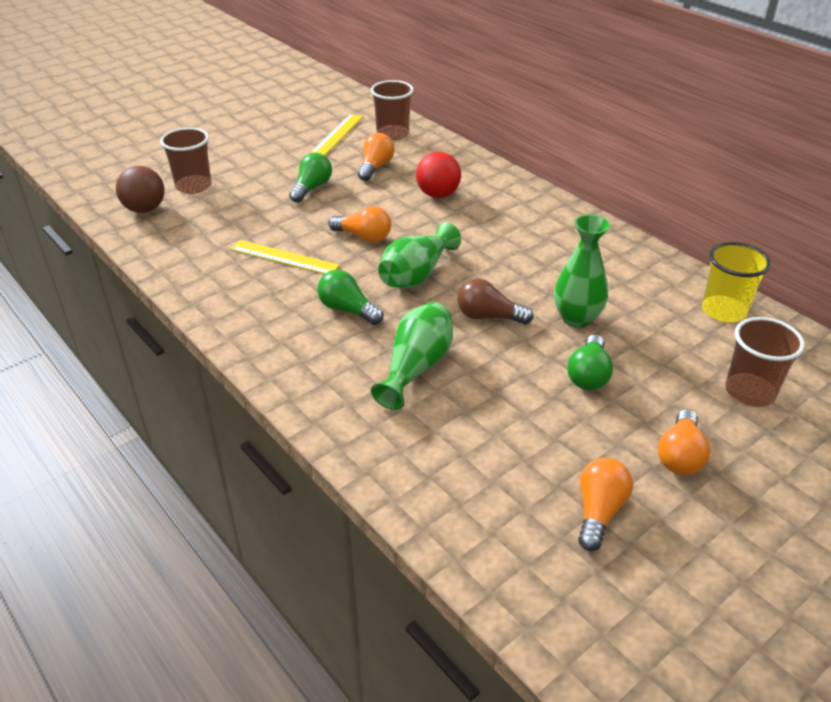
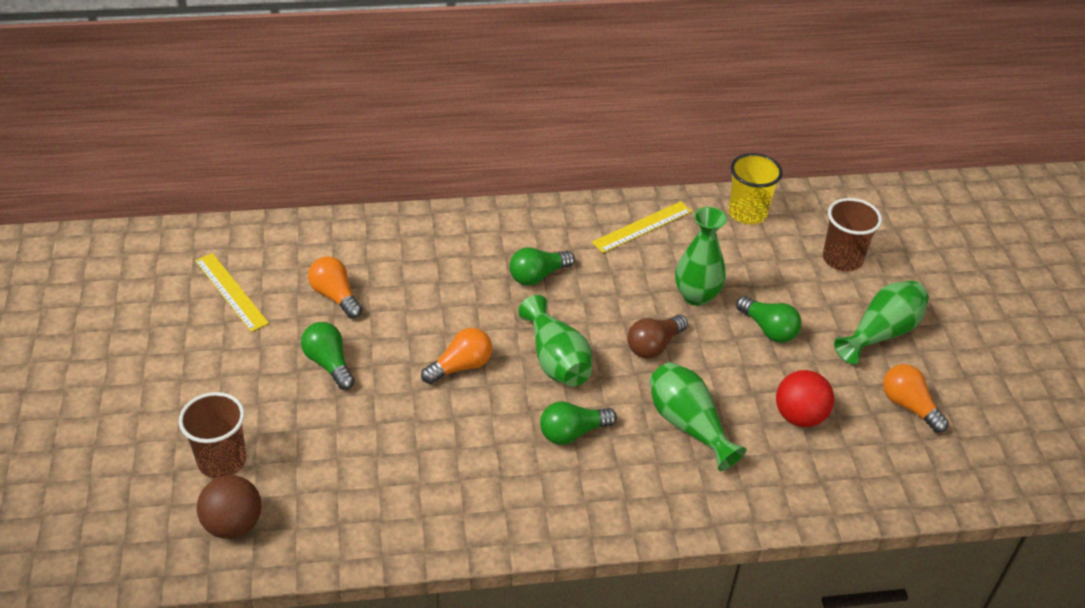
camera: 60 degrees left, 5 degrees up
(284, 258) = (445, 442): yellow ruler -> yellow ruler (642, 227)
(392, 134) = (278, 250): brown cup -> none
(438, 194) = (434, 278): red ball -> red ball (799, 416)
(496, 234) = (538, 276): none -> green light bulb
(680, 455) = (881, 333): orange light bulb -> green vase

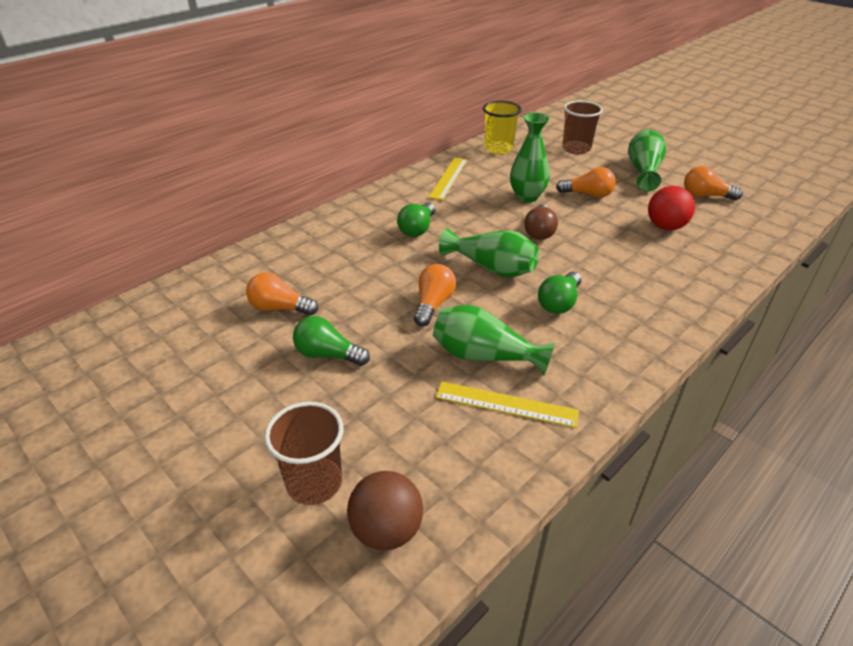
camera: 35 degrees left, 5 degrees down
(231, 292) = (178, 349): yellow ruler -> yellow ruler (506, 404)
(688, 425) = (618, 262): green vase -> green vase (484, 356)
(768, 329) = (588, 194): green light bulb -> orange light bulb

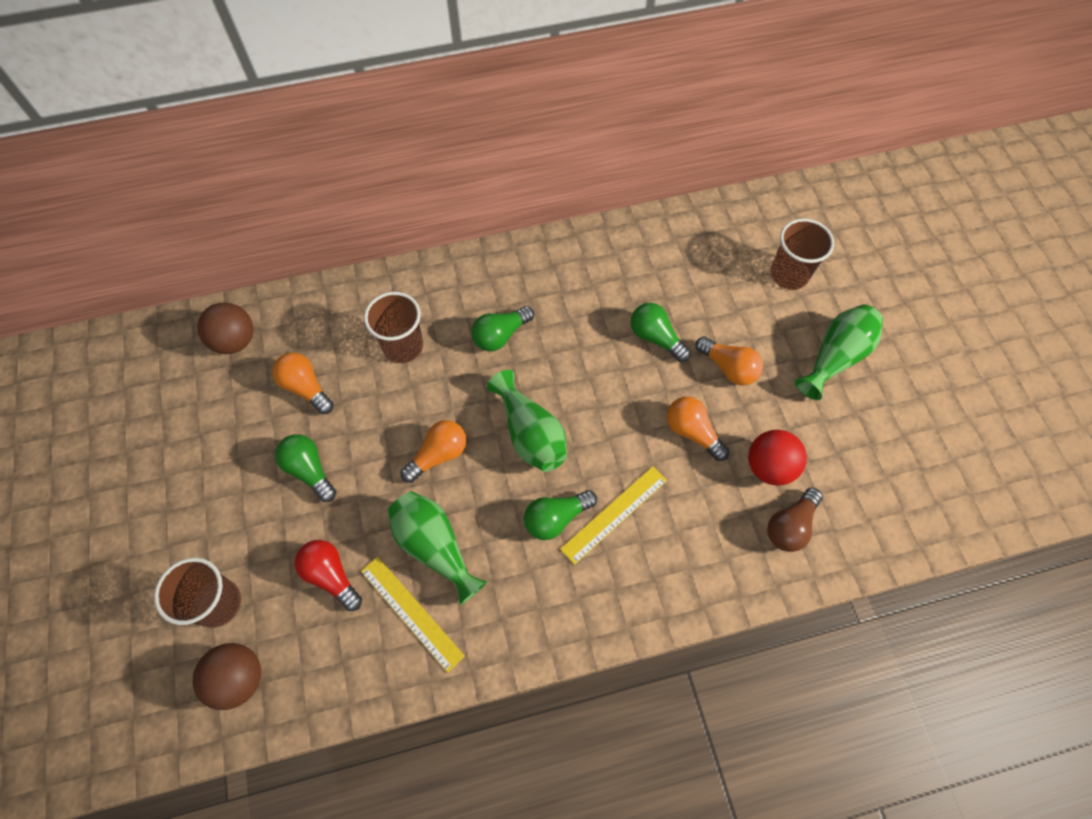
camera: 30 degrees right, 25 degrees up
(186, 304) = (235, 341): none -> brown ball
(345, 258) = (403, 346): none -> brown cup
(411, 412) = (331, 576): none -> red light bulb
(449, 178) = (594, 263): yellow ruler -> yellow ruler (614, 514)
(498, 149) = (693, 232): yellow cup -> none
(527, 197) = (655, 338): green vase -> green light bulb
(539, 231) = (622, 403): brown light bulb -> brown light bulb (790, 525)
(705, 196) = (870, 439): orange light bulb -> orange light bulb (692, 432)

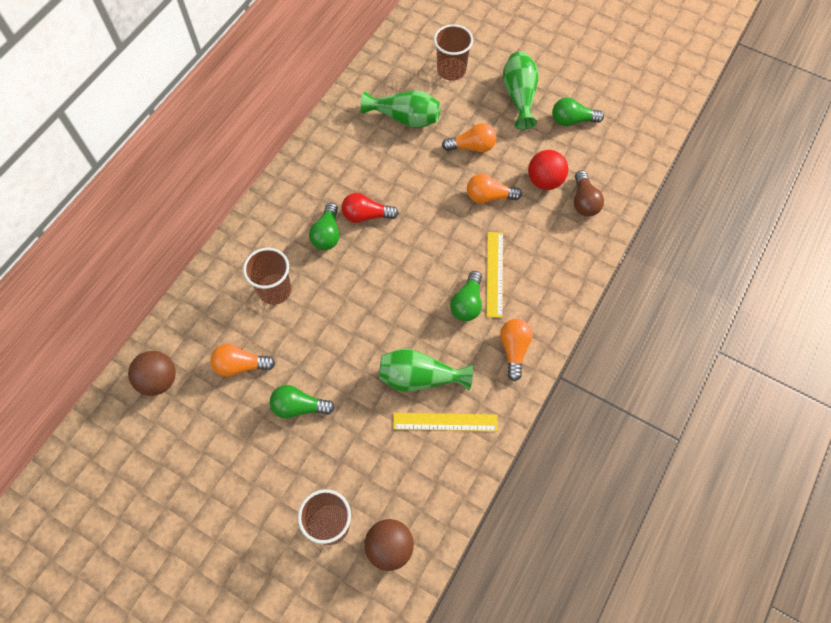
camera: 45 degrees left, 0 degrees up
(331, 576) = (379, 447): red light bulb -> red light bulb (366, 215)
(438, 455) = (366, 330): orange light bulb -> orange light bulb (514, 350)
(530, 434) = (405, 273): green vase -> green vase (405, 118)
(655, 338) = (417, 163): green light bulb -> green light bulb (572, 120)

